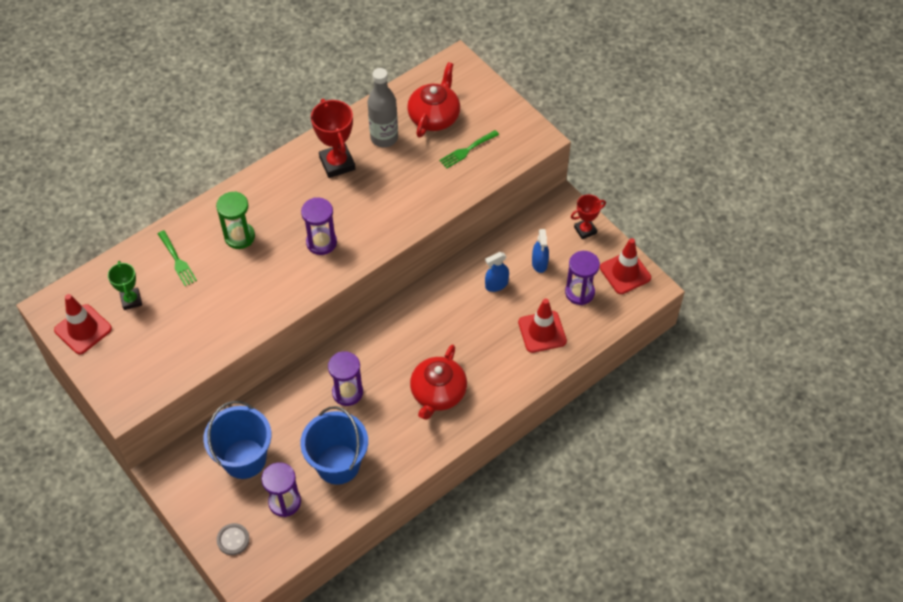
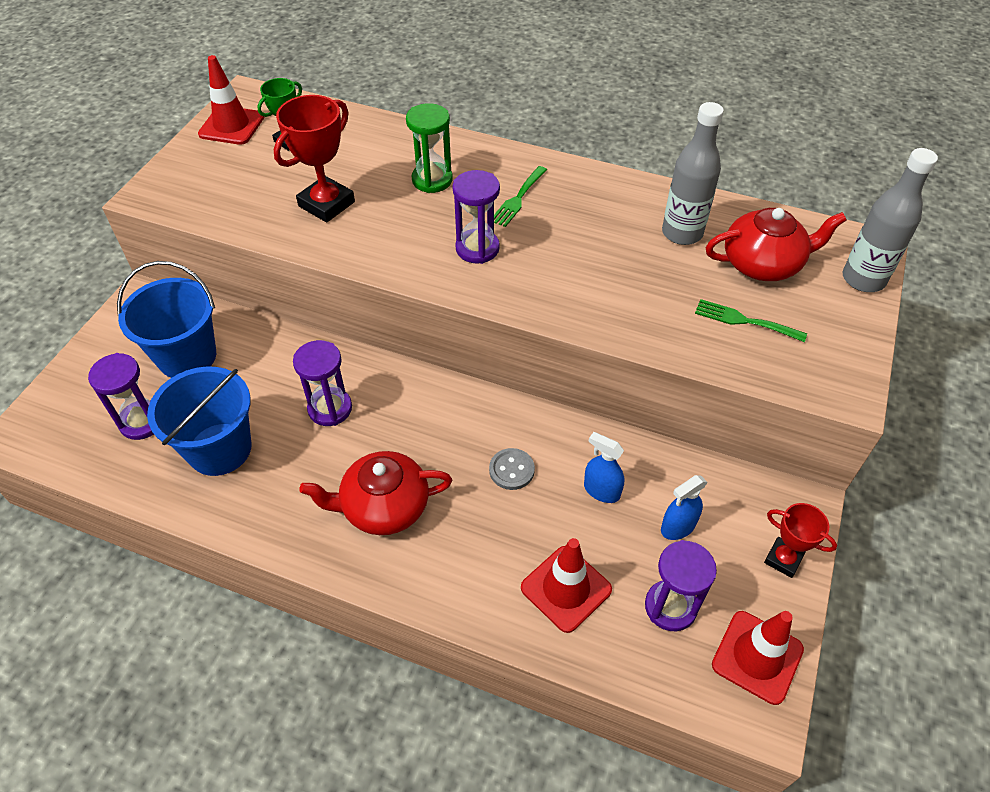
camera: 60 degrees right, 5 degrees down
(177, 260) = (364, 149): green fork -> green fork (518, 199)
(233, 540) = (71, 398): grey button -> grey button (511, 470)
(337, 163) = (604, 210): red trophy -> red trophy (326, 204)
(476, 82) = (863, 279): none -> grey bottle

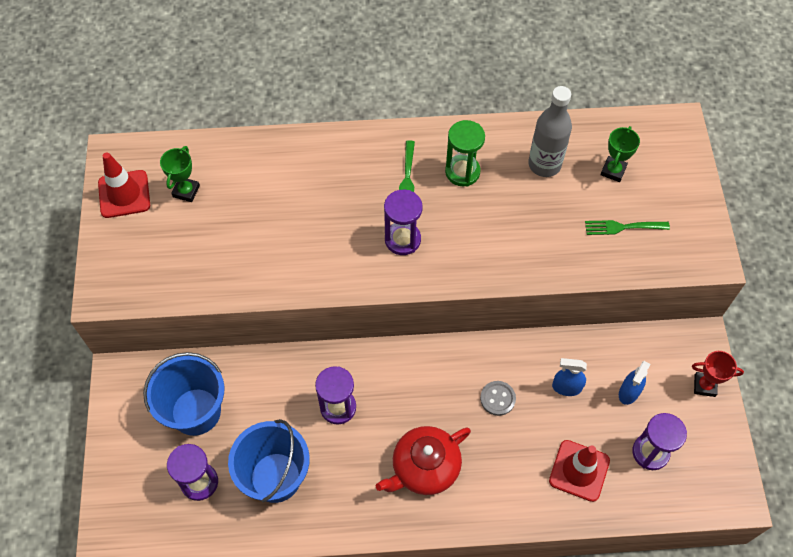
camera: 25 degrees left, 10 degrees up
(326, 204) = (259, 244): red trophy -> none
(432, 180) = (329, 186): green hourglass -> green hourglass (462, 172)
(757, 657) = (717, 461): red traffic cone -> none
(763, 264) = (613, 171): red teapot -> green trophy
(863, 279) = (685, 157): grey bottle -> none

